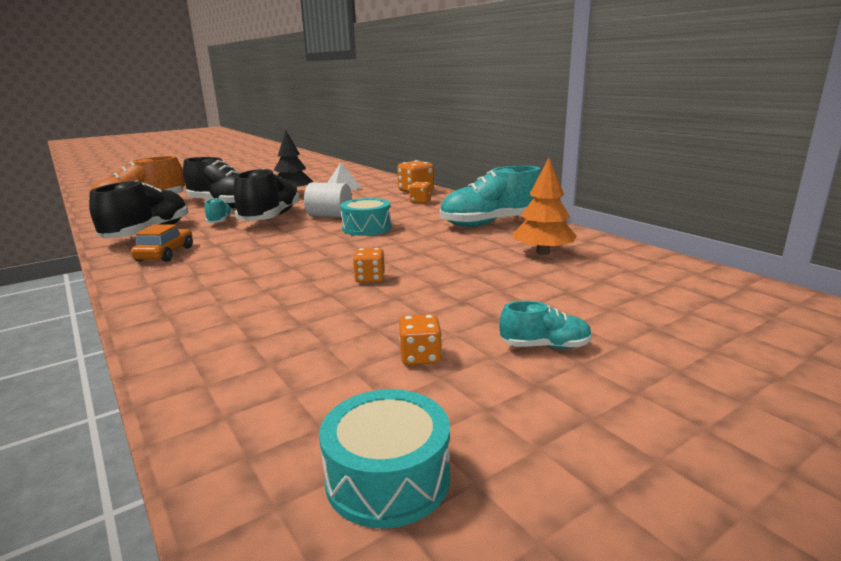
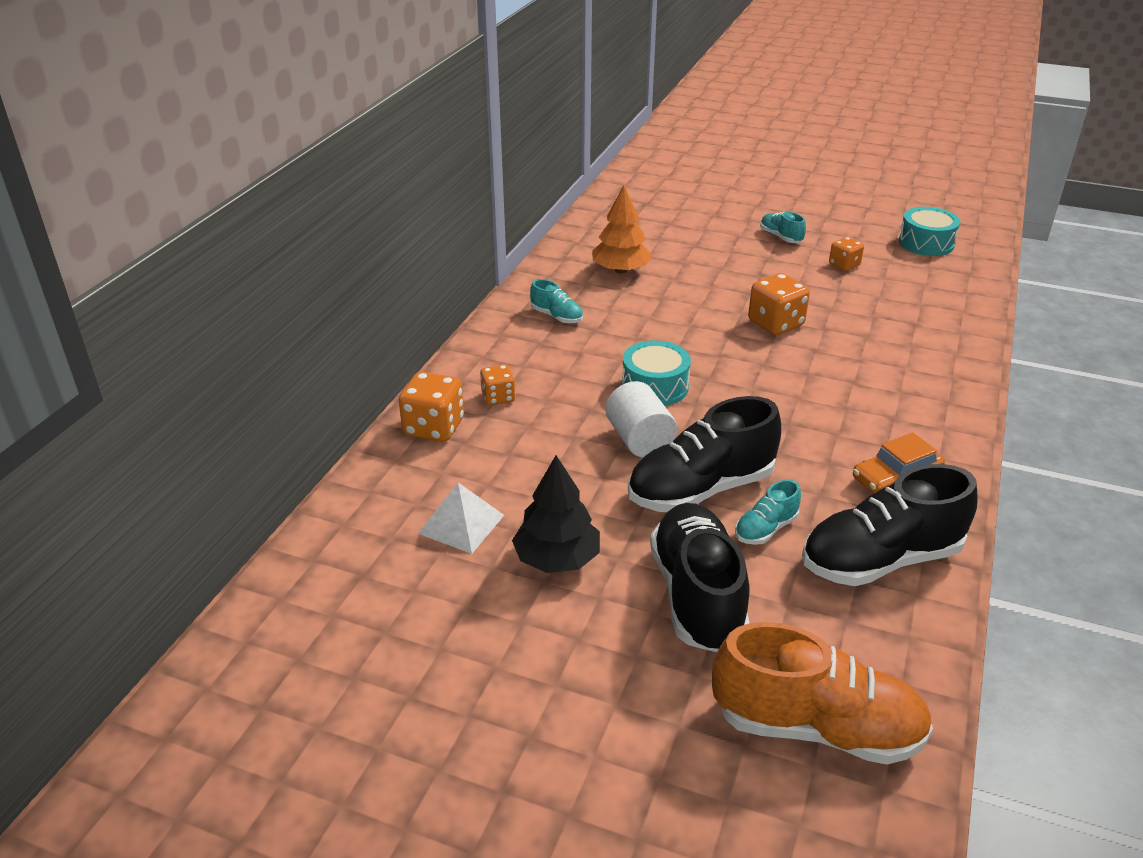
camera: 125 degrees left, 15 degrees up
(370, 279) = (776, 323): orange dice -> orange dice, size x1.63
(490, 224) = (557, 316): turquoise shoe -> turquoise shoe, size x0.48

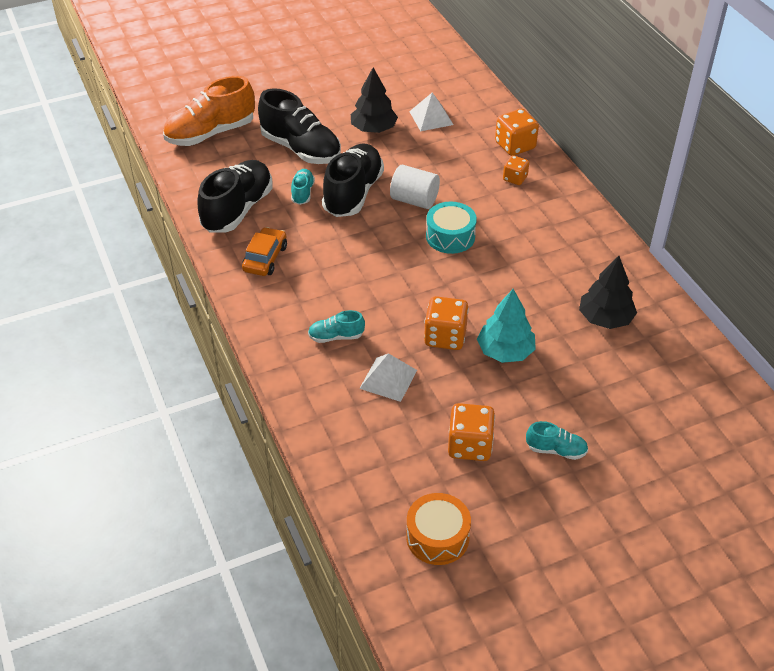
camera: 135 degrees right, 10 degrees up
(557, 316) = (575, 249): turquoise shoe -> turquoise shoe (336, 336)
(620, 270) = (605, 318): orange tree -> black tree
(736, 292) = (505, 351): none -> turquoise tree
(844, 265) = (470, 445): orange dice -> orange dice, size x1.63
(865, 324) = (388, 379): none -> white pyramid
(926, 243) = (437, 537): turquoise drum -> orange drum

